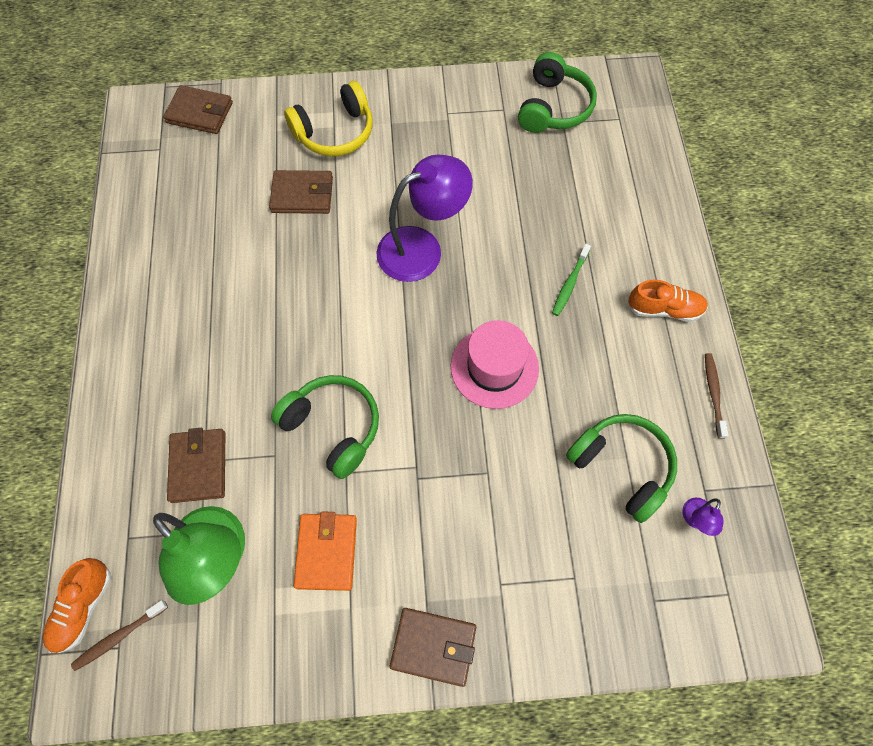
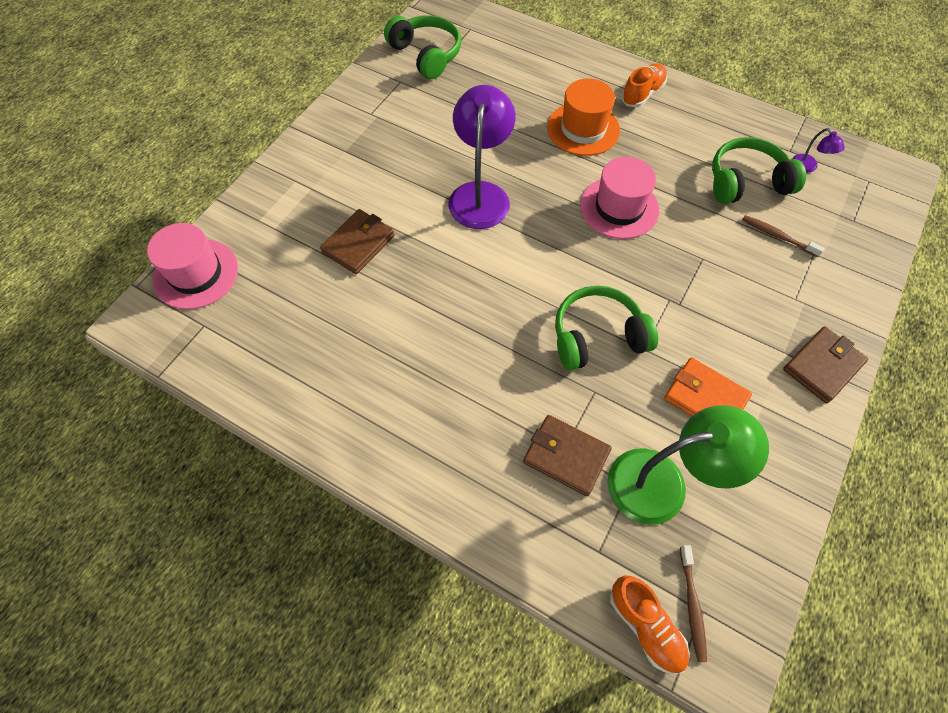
camera: 55 degrees left, 5 degrees down
(200, 113) = (196, 274): brown wallet -> pink hat
(335, 132) = (317, 190): yellow headphones -> none
(570, 283) = (583, 129): green toothbrush -> orange hat
(713, 394) = (723, 107): brown toothbrush -> brown toothbrush (777, 236)

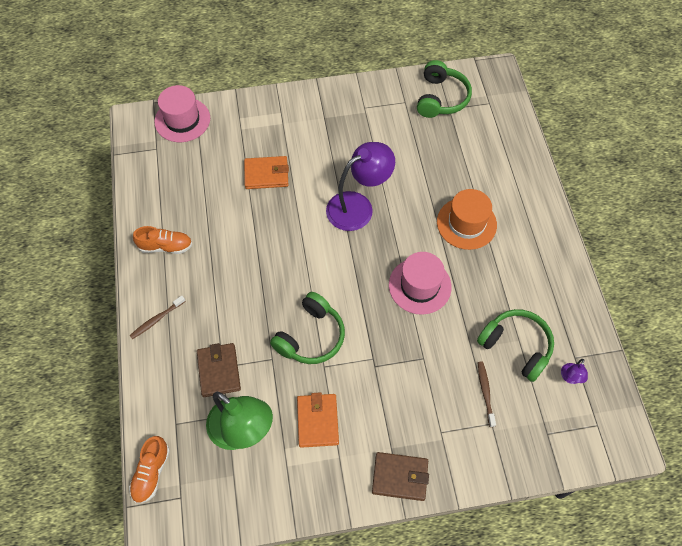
camera: 50 degrees right, 0 degrees up
(358, 244) = (266, 174): brown wallet -> orange wallet
(597, 336) = (310, 336): green headphones -> green headphones turned 90 degrees clockwise
(642, 94) = (534, 236): orange shoe -> orange shoe (165, 246)
(692, 605) = (180, 490): brown toothbrush -> brown toothbrush (157, 319)

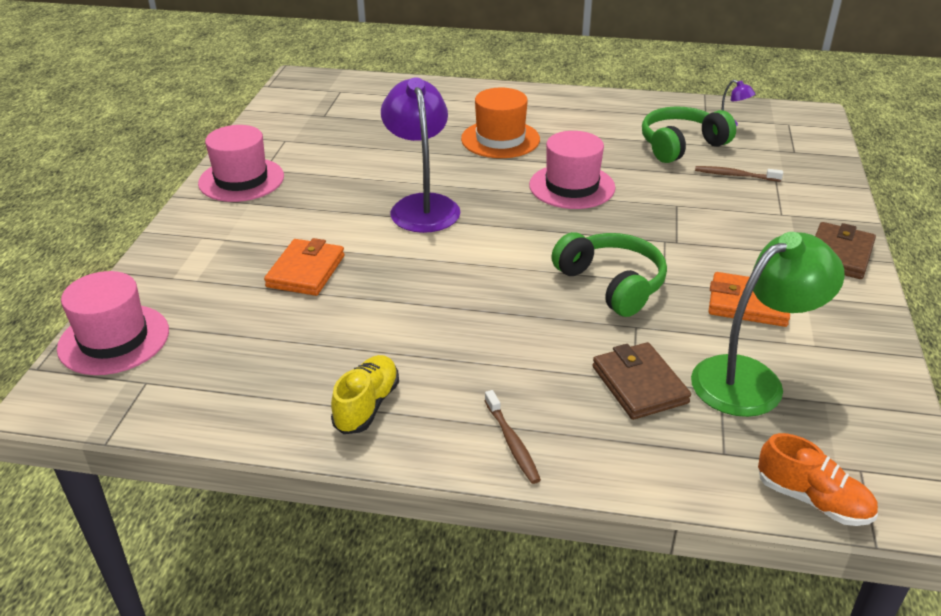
camera: 70 degrees left, 25 degrees down
(165, 246) = (367, 405): orange shoe -> yellow shoe
(219, 371) = (639, 385): brown wallet -> brown wallet turned 60 degrees clockwise
(347, 102) = (241, 180): none -> pink hat
(441, 98) = (303, 117): green headphones -> none

